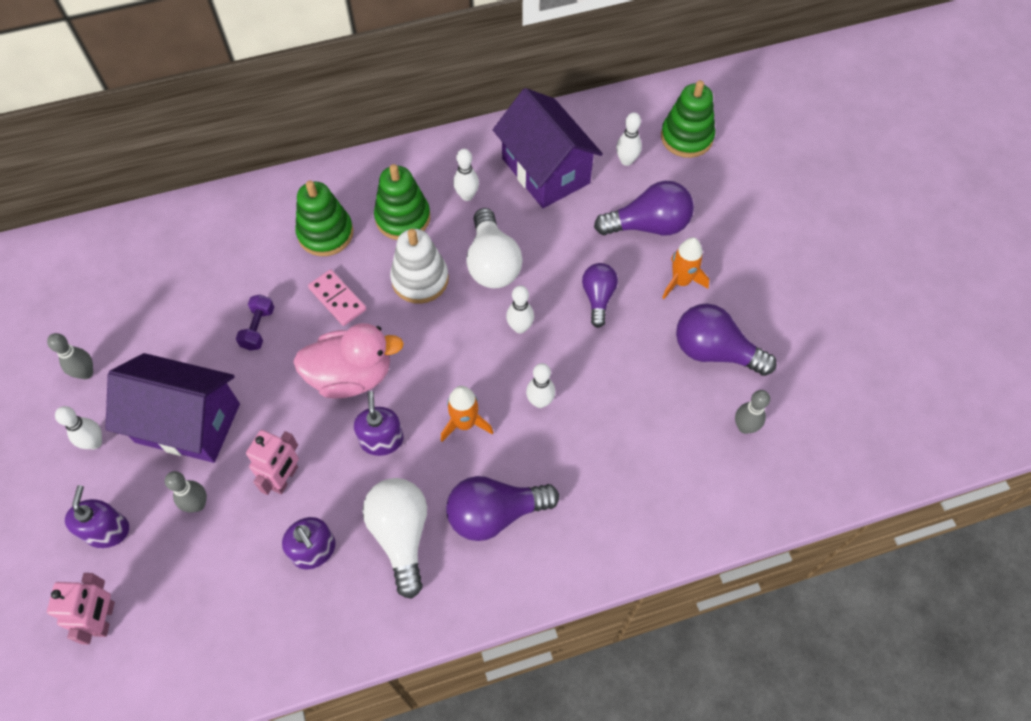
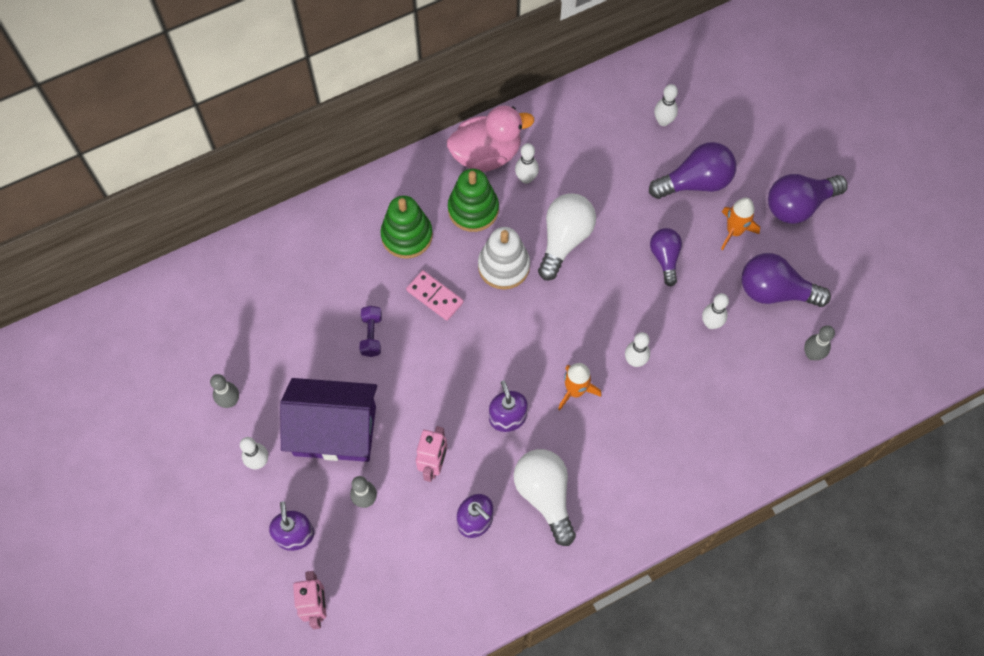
camera: 10 degrees left, 5 degrees up
(351, 376) = (466, 365): pink duck -> pink duck (486, 154)
(492, 263) = (564, 240): white light bulb -> white light bulb turned 135 degrees counterclockwise
(495, 513) = (619, 464): purple light bulb -> purple light bulb (799, 205)
(520, 327) = (602, 296): white bowling pin -> white bowling pin (711, 323)
(545, 171) = (592, 142): purple house -> none
(686, 137) = (713, 89): green stacking toy -> none

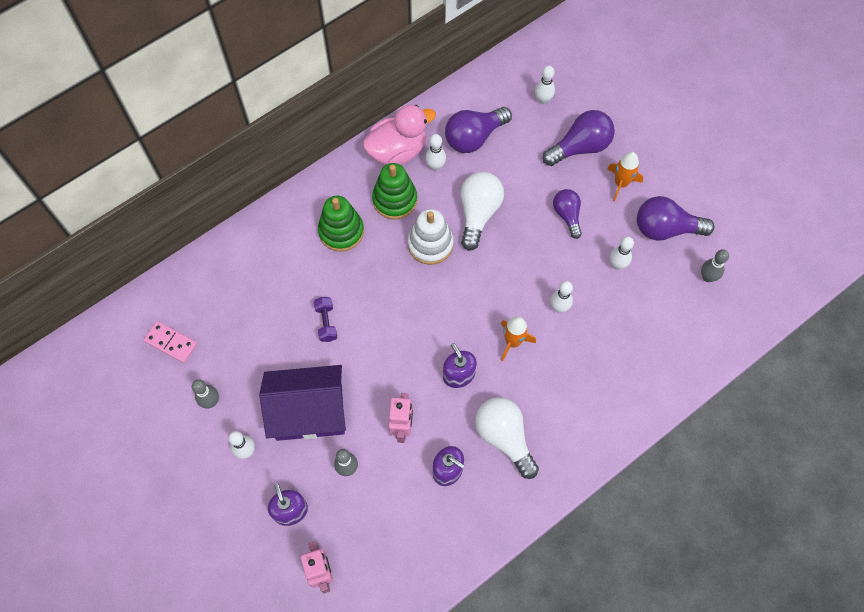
camera: 10 degrees left, 0 degrees up
(434, 296) = (375, 280): pink domino -> pink domino (171, 343)
(799, 205) = (670, 153): purple light bulb -> purple light bulb (474, 137)

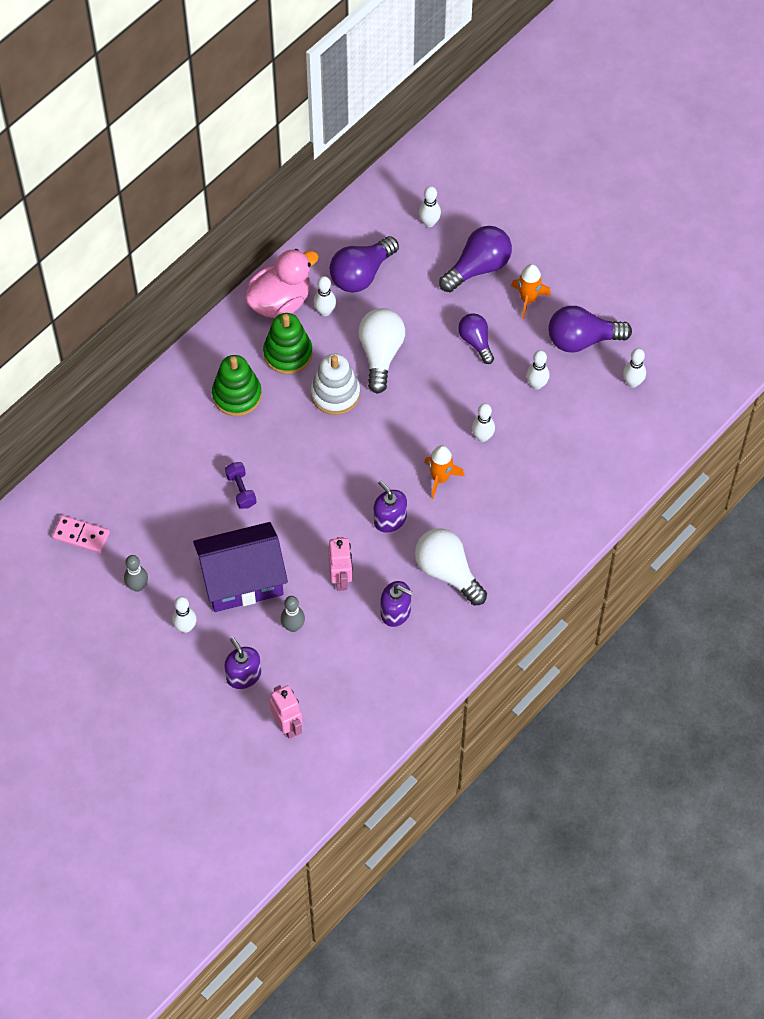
camera: 10 degrees left, 5 degrees down
(707, 277) = (632, 382): grey bowling pin -> white bowling pin

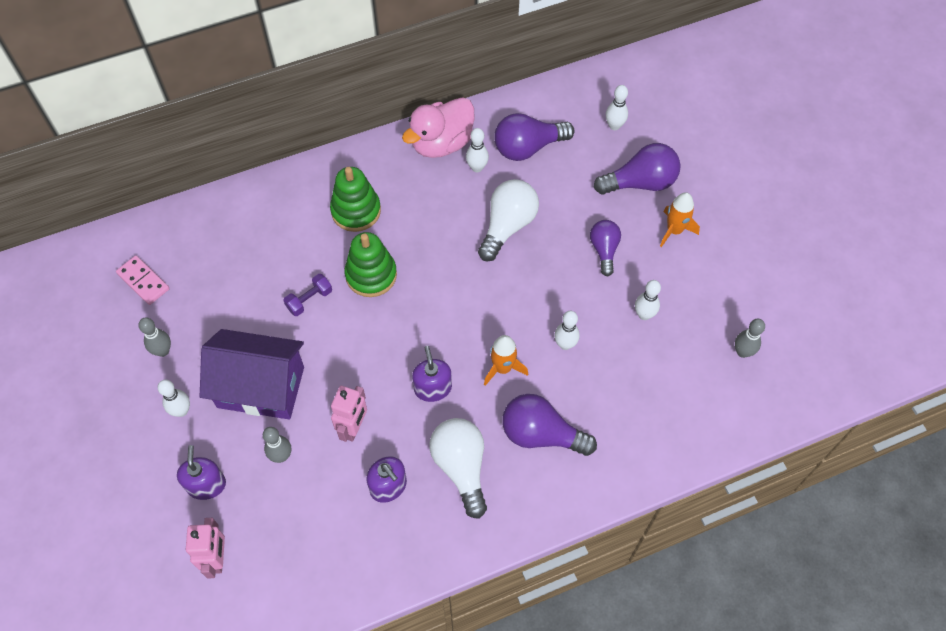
camera: 25 degrees right, 0 degrees up
(241, 490) = (309, 300): purple dumbbell -> purple dumbbell turned 45 degrees clockwise
(280, 301) = (441, 143): pink duck -> pink duck turned 150 degrees clockwise
(288, 353) = (422, 192): green stacking toy -> green stacking toy (371, 275)
(335, 394) = (446, 246): white stacking toy -> none
(582, 339) = (710, 289): purple light bulb -> purple light bulb (541, 434)
(632, 382) = (742, 352): white bowling pin -> grey bowling pin

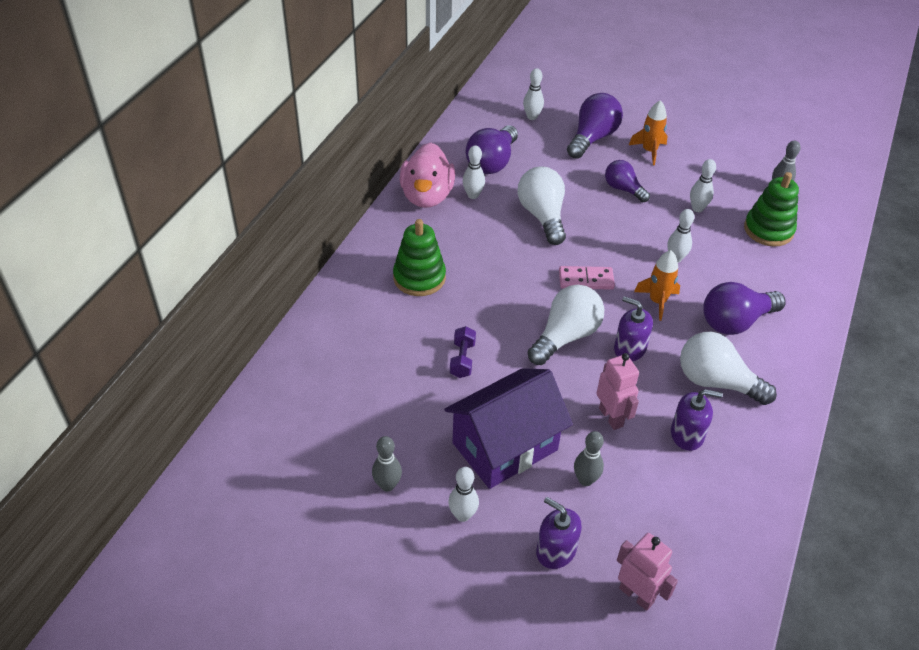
camera: 45 degrees left, 15 degrees down
(143, 281) = (300, 448): pink domino -> pink domino (586, 280)
(371, 275) = (487, 310): green stacking toy -> green stacking toy (768, 230)
(399, 340) = (565, 336): none -> white light bulb

